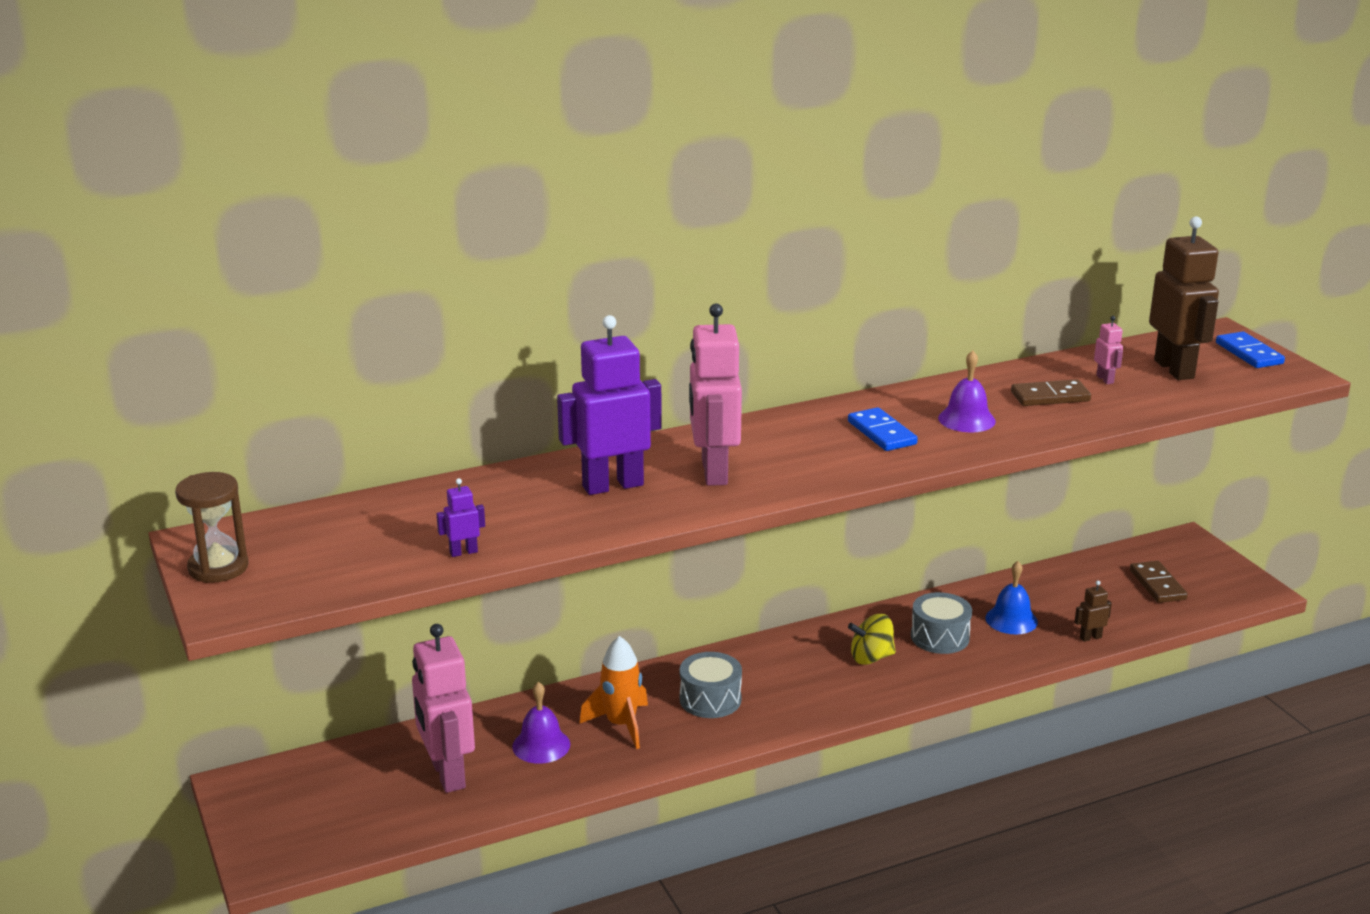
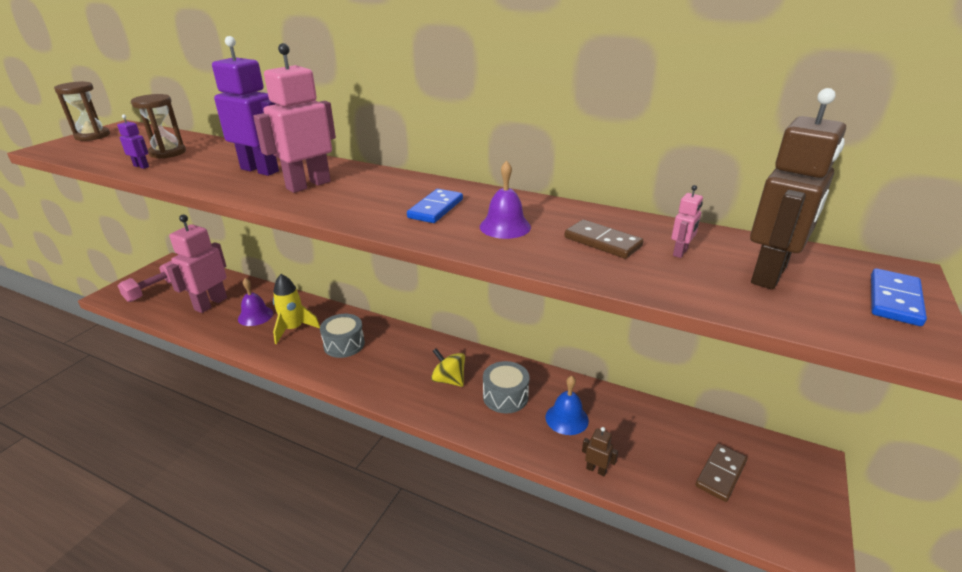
camera: 50 degrees right, 5 degrees up
(319, 818) = (154, 290): none -> pink dumbbell
(427, 527) = (167, 153): none -> brown hourglass
(621, 725) = (293, 329): orange rocket -> yellow rocket

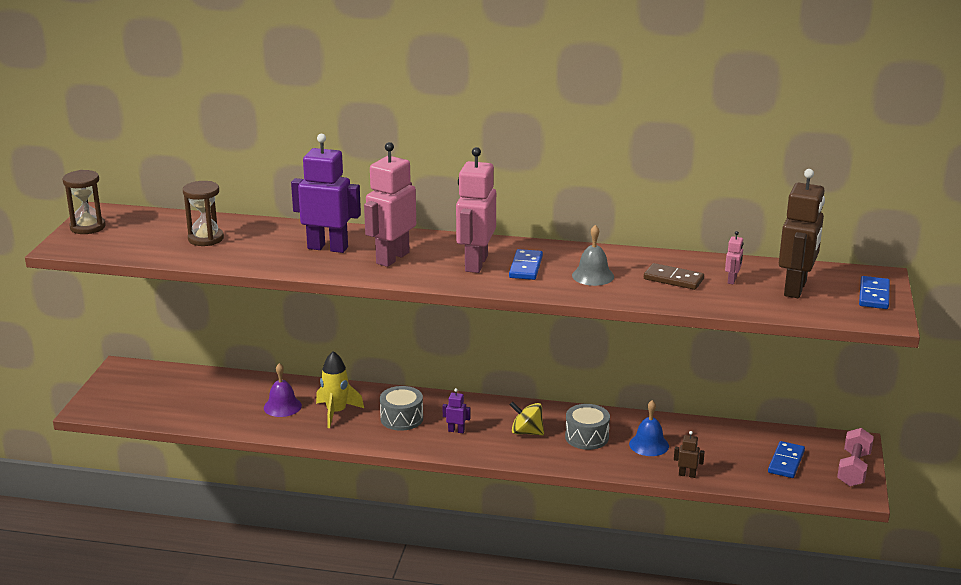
camera: 15 degrees left, 5 degrees down
(141, 166) = (202, 256): purple robot -> purple robot (456, 431)
(154, 290) = (137, 398): pink dumbbell -> pink dumbbell (853, 469)
(210, 304) = (219, 402): pink robot -> pink robot (475, 264)
(505, 226) = (593, 276): purple bell -> grey bell
(720, 474) = (786, 462): brown domino -> blue domino

